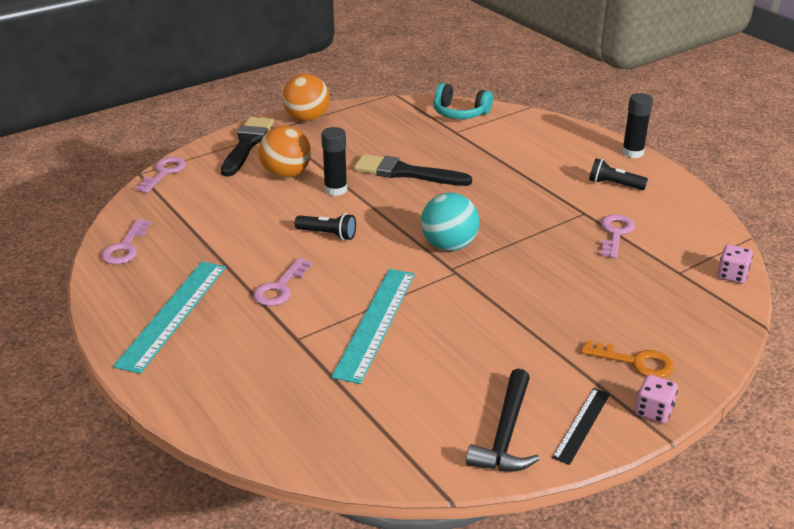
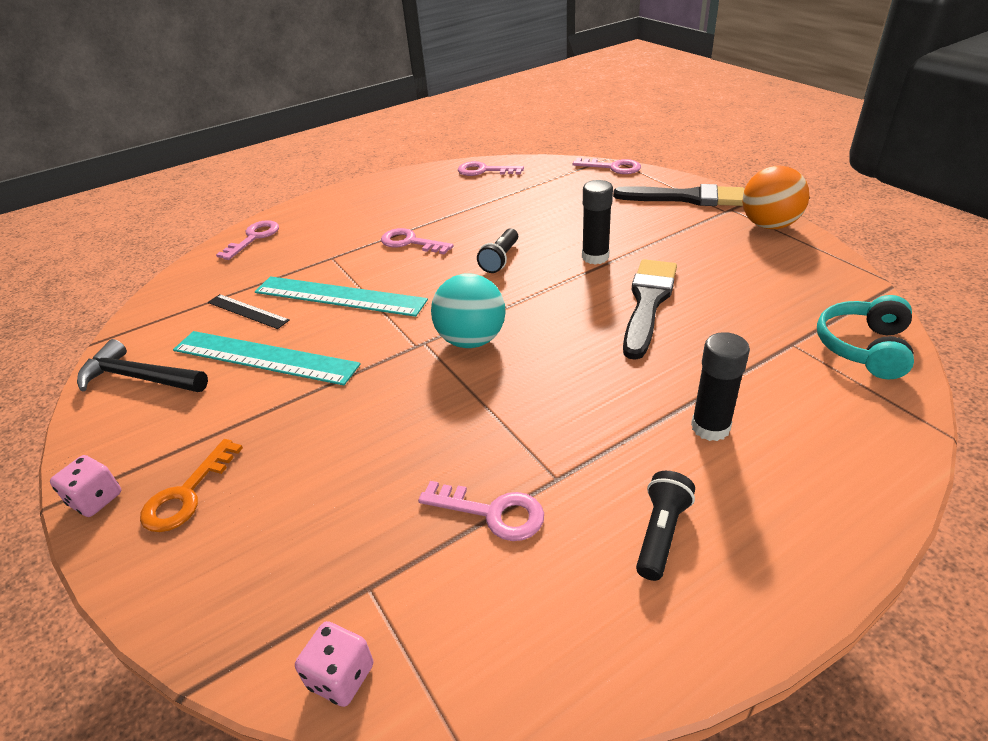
camera: 95 degrees right, 5 degrees up
(173, 314) = (385, 201): turquoise ruler -> turquoise ruler (264, 357)
(229, 412) = (254, 238): none -> pink key
(286, 174) = (624, 225): orange ball -> none
(582, 425) = (116, 433): black ruler -> black ruler (247, 311)
(632, 153) = (811, 585): black glue stick -> black glue stick (710, 427)

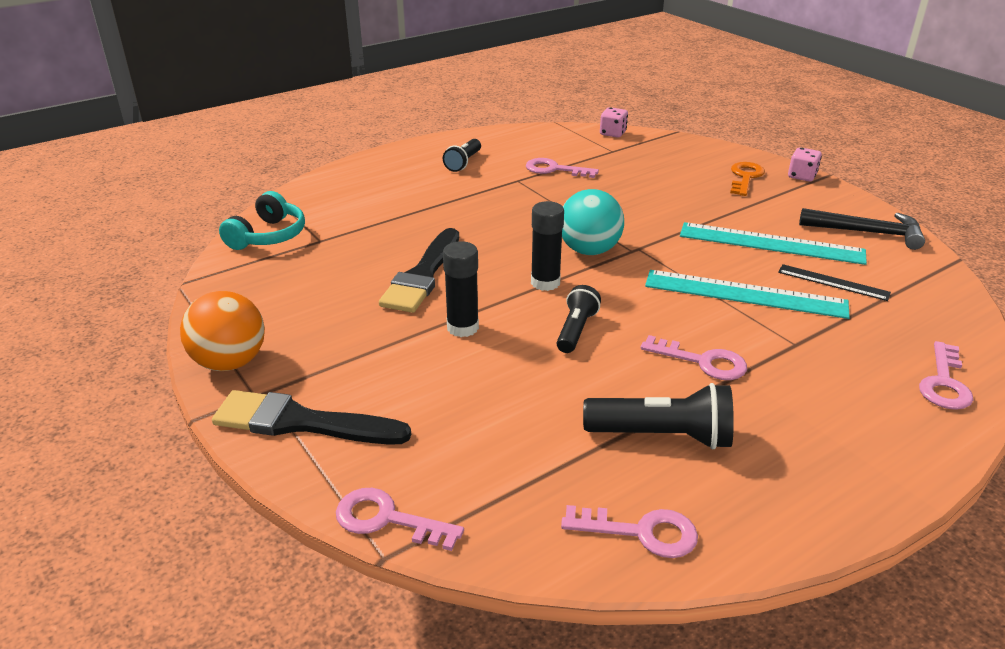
camera: 175 degrees right, 5 degrees down
(458, 203) = (662, 436): none -> black flashlight
(710, 427) = (414, 198): black glue stick -> black glue stick (545, 282)

